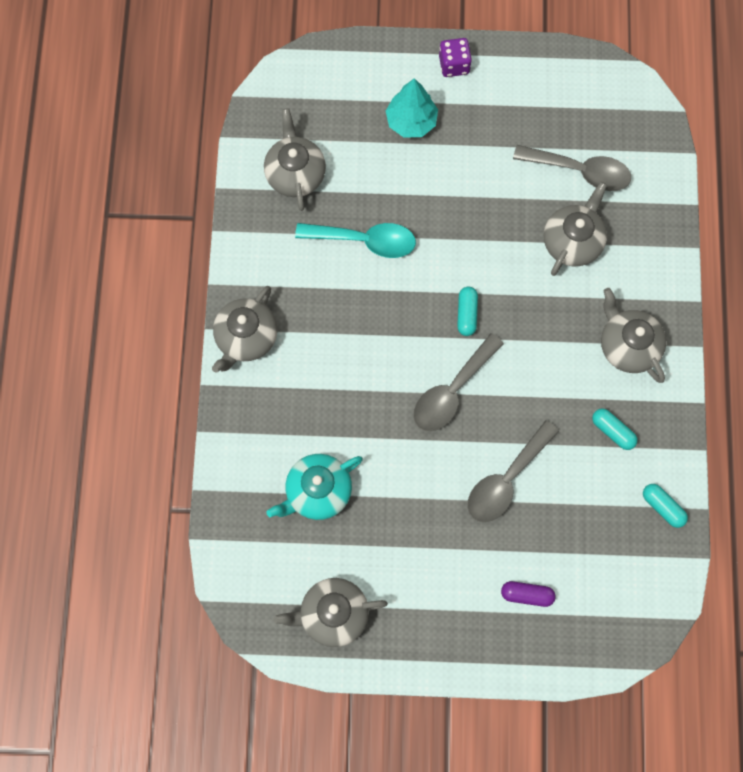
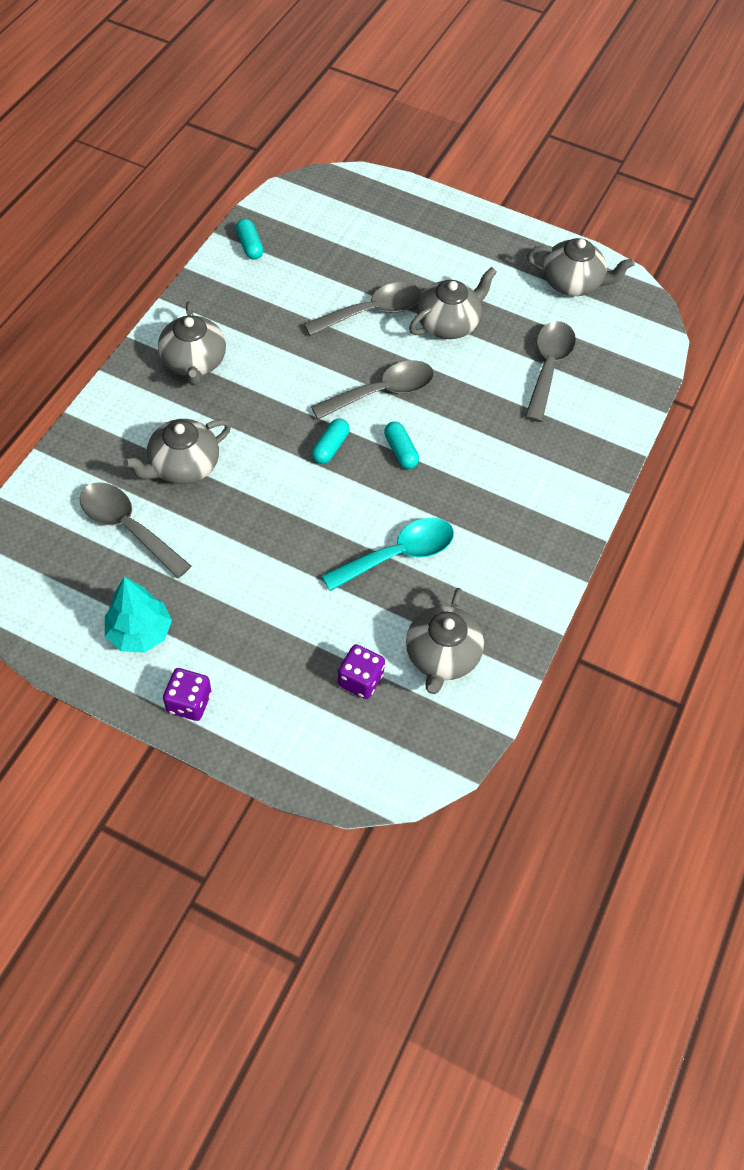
camera: 160 degrees left, 15 degrees down
(246, 338) = (566, 515): grey teapot -> grey teapot (448, 323)
(317, 492) = (548, 367): turquoise teapot -> grey spoon
(345, 131) = (360, 680): none -> purple dice
(364, 241) = (398, 555): turquoise spoon -> turquoise spoon turned 120 degrees clockwise
(411, 121) = (278, 658): turquoise tree -> turquoise tree (140, 633)
(527, 595) = (401, 236): purple capsule -> none
(612, 431) = (254, 309): turquoise capsule -> turquoise capsule (400, 451)

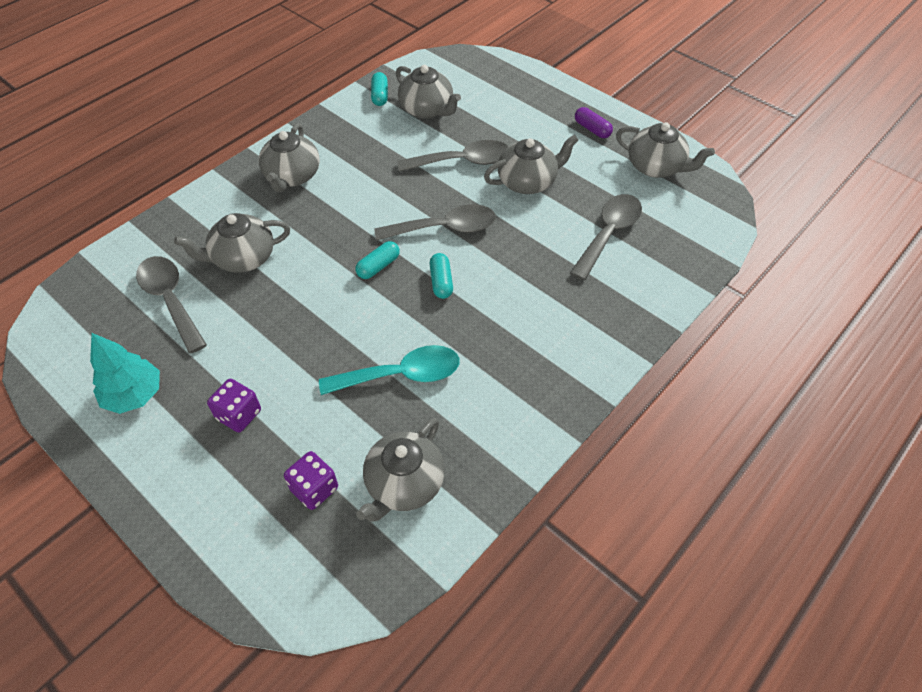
camera: 20 degrees right, 5 degrees down
(189, 702) = (145, 471): purple dice -> purple dice (239, 415)
(310, 255) = (427, 109): none -> grey teapot
(494, 250) = (592, 129): none -> purple capsule

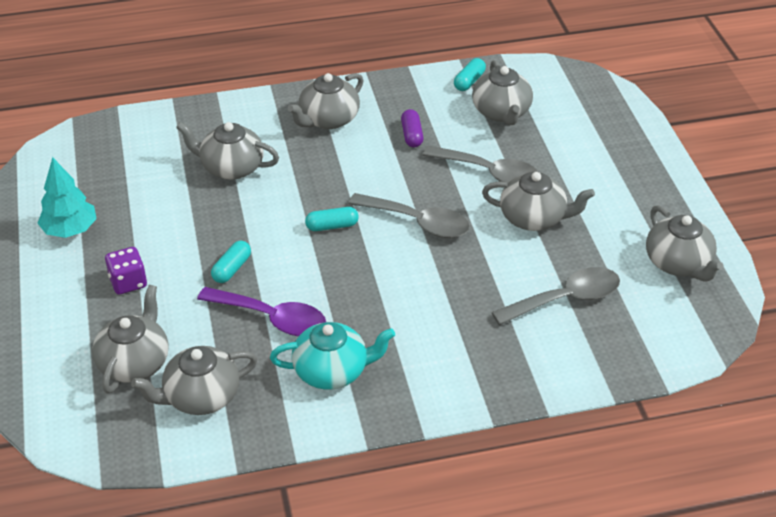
camera: 35 degrees right, 10 degrees down
(171, 300) = (151, 174): grey spoon -> none
(314, 489) = (135, 363): purple dice -> grey teapot
(401, 375) = (271, 318): turquoise spoon -> purple spoon
(441, 282) = (372, 264): turquoise capsule -> turquoise capsule (232, 269)
(493, 392) = (332, 371): none -> turquoise teapot
(592, 129) = (648, 199): purple capsule -> purple capsule (412, 135)

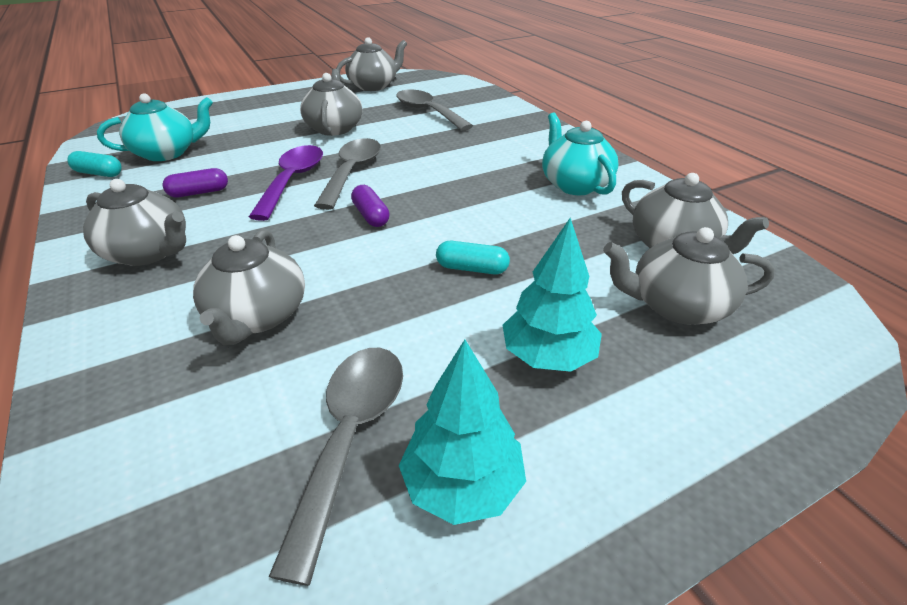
camera: 105 degrees left, 5 degrees down
(128, 282) = (548, 356): purple dice -> turquoise tree
(271, 318) = (533, 226): purple spoon -> purple spoon (292, 181)
(332, 226) = (371, 216): turquoise capsule -> purple capsule
(489, 173) = (270, 149): grey spoon -> grey spoon (351, 437)
(501, 112) = (167, 153): grey teapot -> turquoise teapot

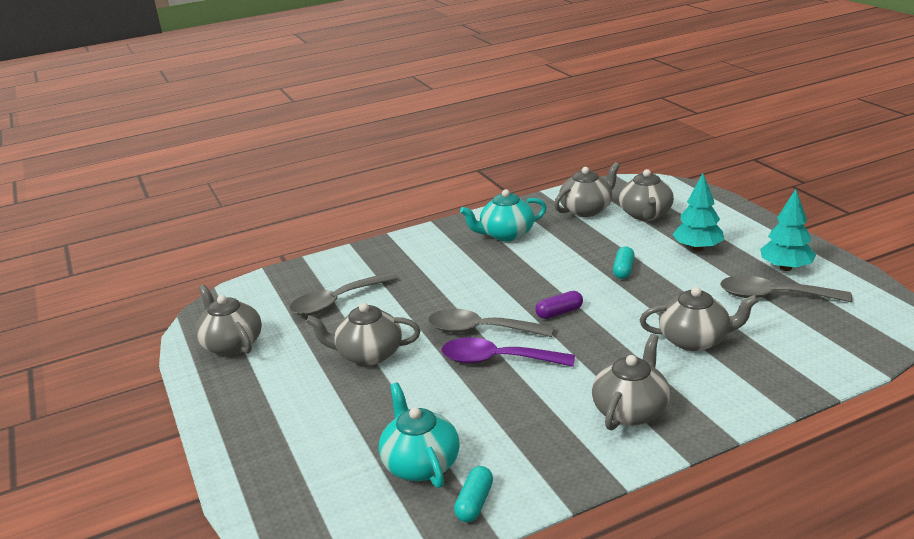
camera: 85 degrees left, 10 degrees down
(199, 193) = (522, 411): purple capsule -> none

